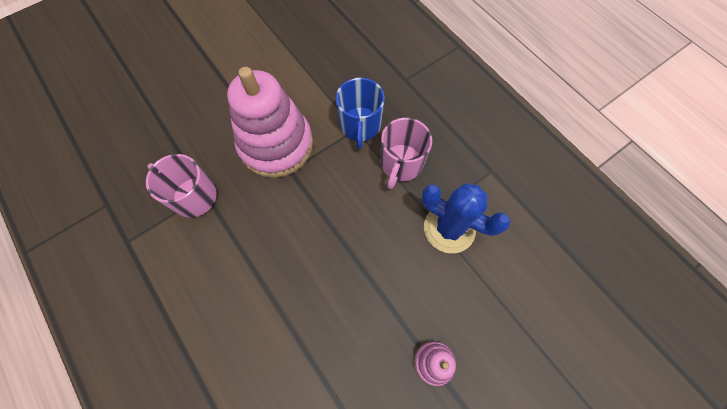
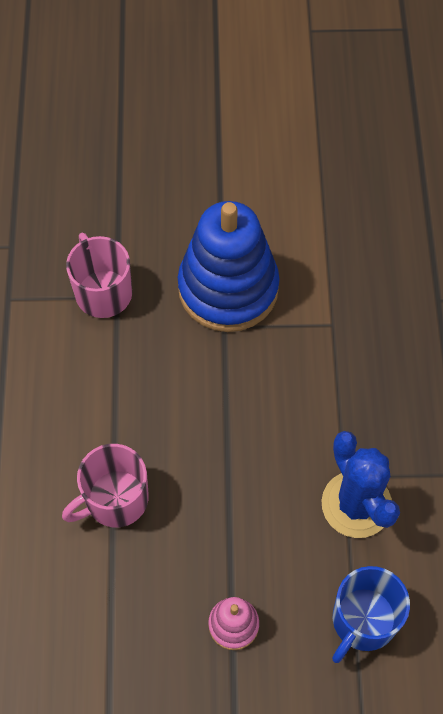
camera: 35 degrees right, 5 degrees down
(276, 145) = (228, 288): pink stacking toy -> blue stacking toy
(360, 126) = (340, 324): blue mug -> blue mug (363, 621)
(401, 164) = (355, 398): pink mug -> pink mug (115, 500)

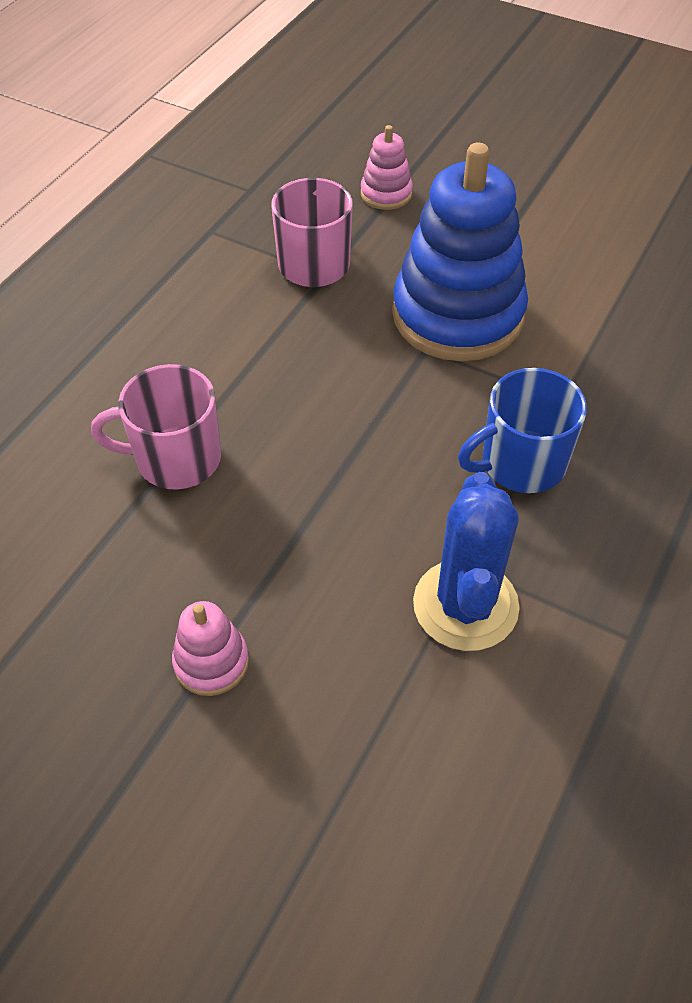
camera: 30 degrees right, 10 degrees down
(114, 203) = (386, 194): none -> pink stacking toy
(363, 621) = (382, 749): blue mug -> blue mug (521, 463)

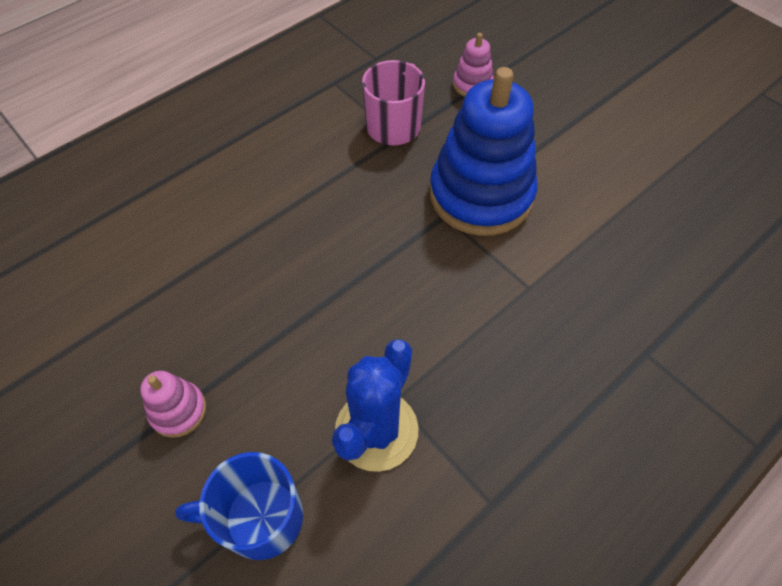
camera: 20 degrees right, 5 degrees up
(175, 459) = (228, 248): pink mug -> none
(521, 463) = (472, 329): blue mug -> blue mug (260, 518)

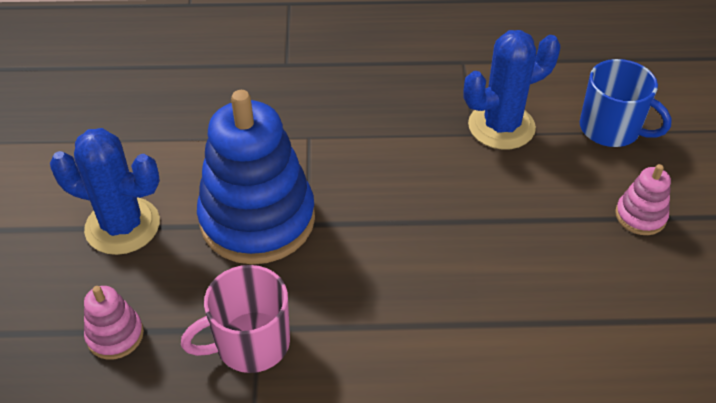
camera: 140 degrees left, 10 degrees down
(556, 134) = (122, 226): none -> blue cactus

